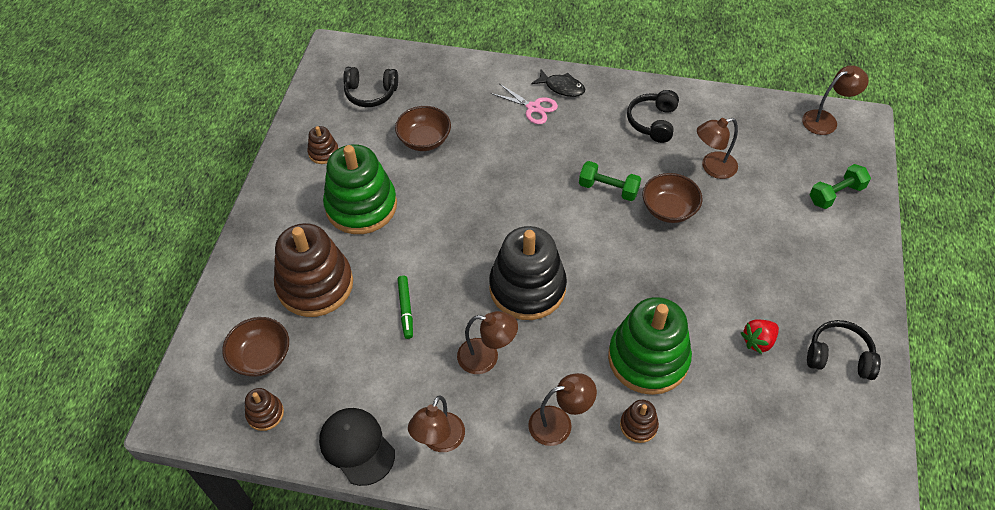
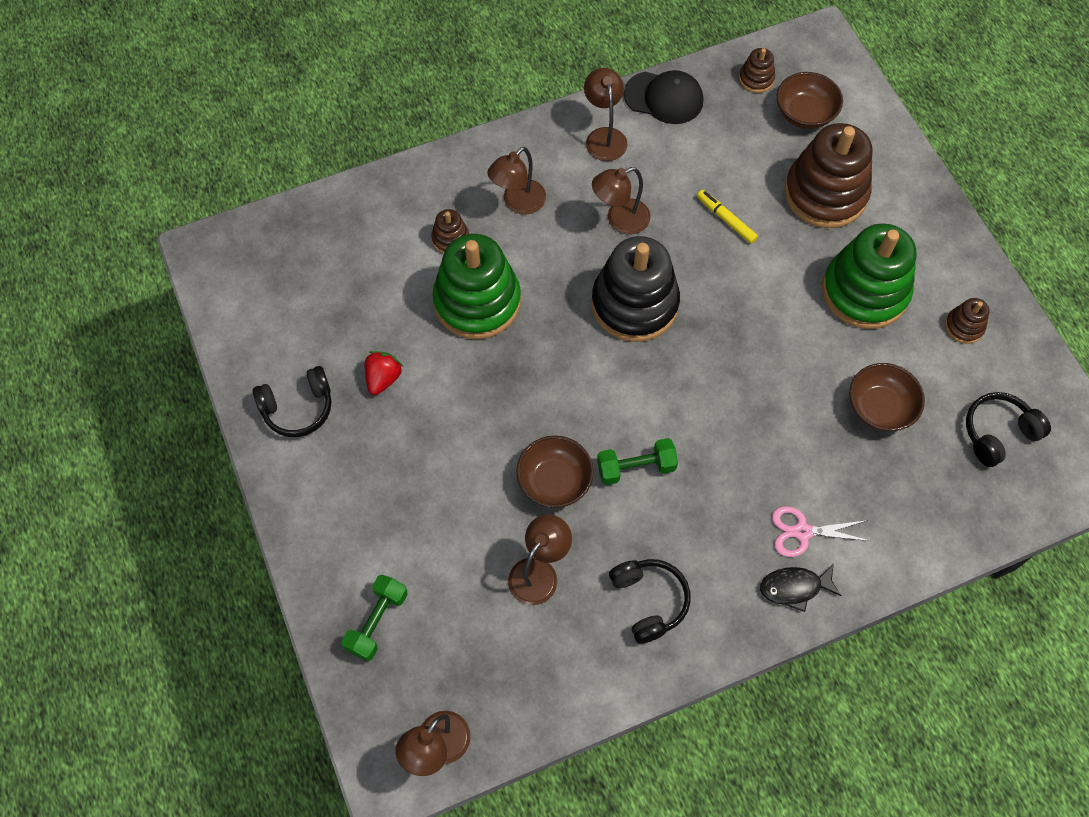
camera: 145 degrees right, 10 degrees up
(406, 309) = (726, 220): green marker -> yellow marker

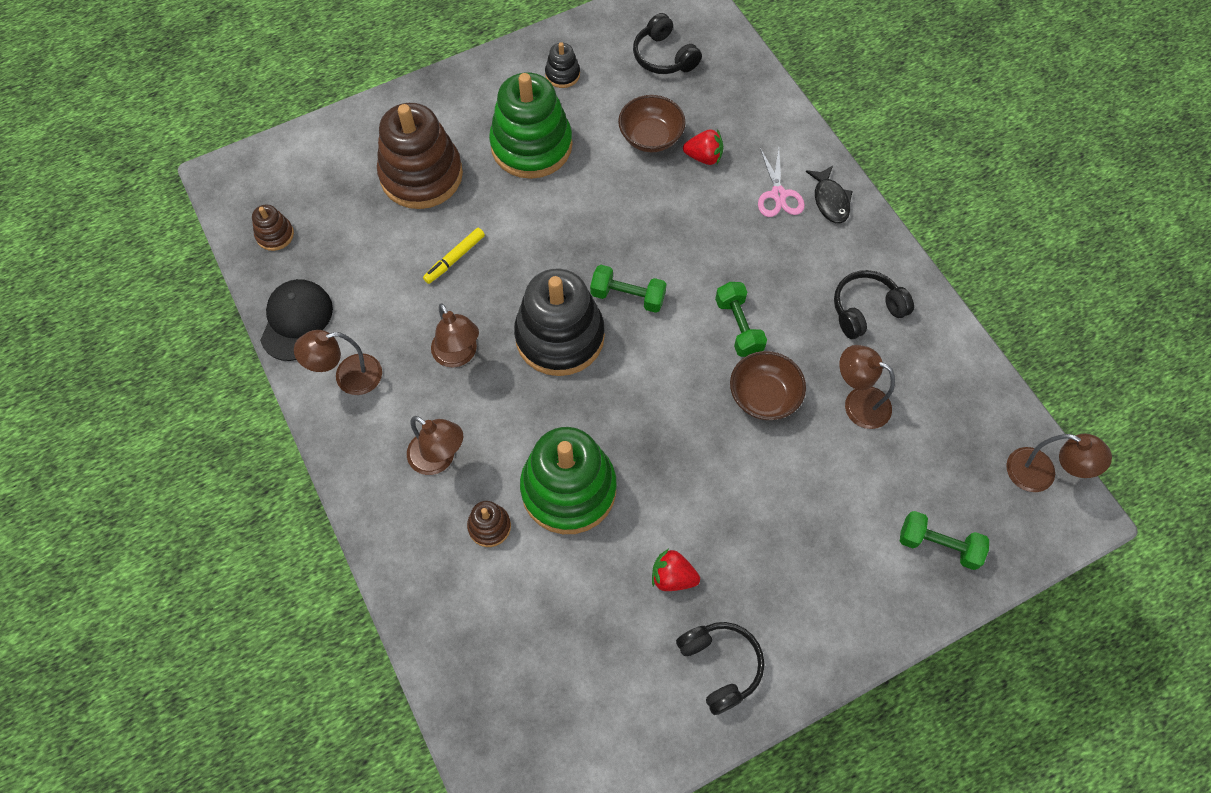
camera: 95 degrees left, 0 degrees up
(676, 367) = (627, 296): none -> green dumbbell
(804, 114) = (322, 192): brown bowl -> none
(853, 459) = (704, 157): none -> red strawberry
(964, 326) = (562, 74): brown stacking toy -> black stacking toy

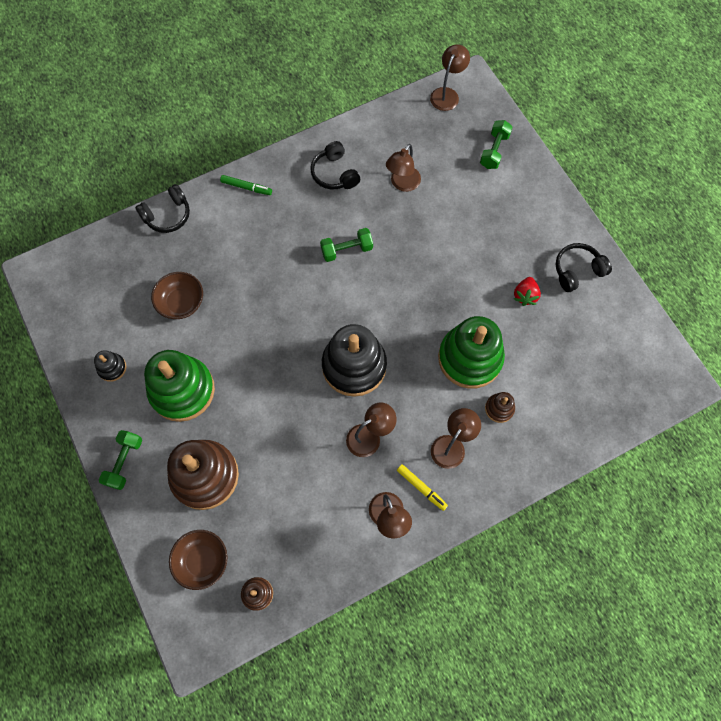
camera: 90 degrees left, 5 degrees up
(296, 321) = (339, 564): black cap -> none
(455, 259) = (286, 444): yellow marker -> yellow marker (421, 488)
(627, 296) = (322, 320): green dumbbell -> green dumbbell (124, 462)
(664, 56) = (103, 292): black headphones -> black headphones (167, 215)
(704, 157) = (203, 266): red strawberry -> none
(764, 396) = (399, 237): brown bowl -> brown bowl (202, 561)
(778, 195) = (240, 219): pink scissors -> none
(830, 200) = (246, 187): black fish -> green marker

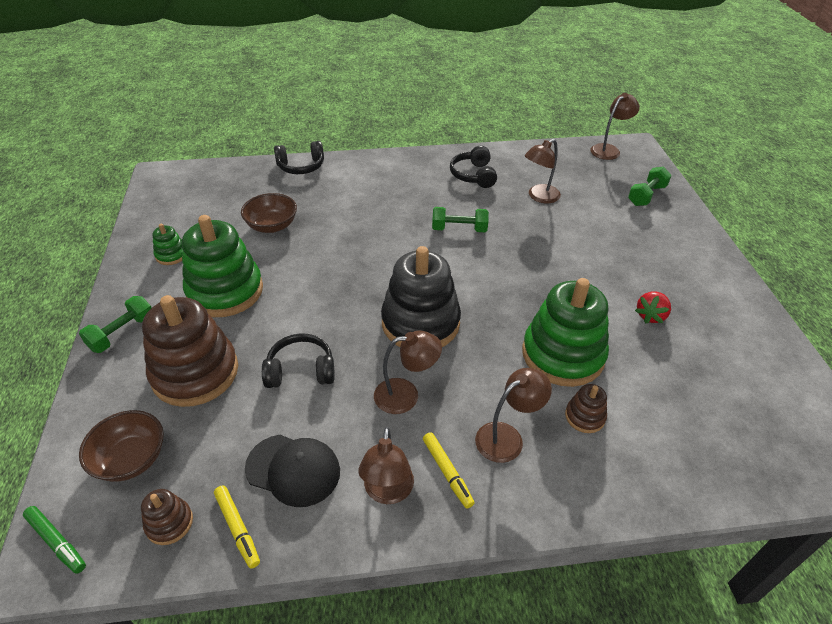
camera: 20 degrees right, 25 degrees down
(112, 368) = (171, 255): black stacking toy -> green stacking toy
(246, 187) = (384, 165): green marker -> green marker (57, 542)
(303, 579) = (237, 528): none -> yellow marker
(318, 525) = (293, 470): none -> black cap
(577, 271) = (723, 310): black headphones -> black headphones (301, 370)

